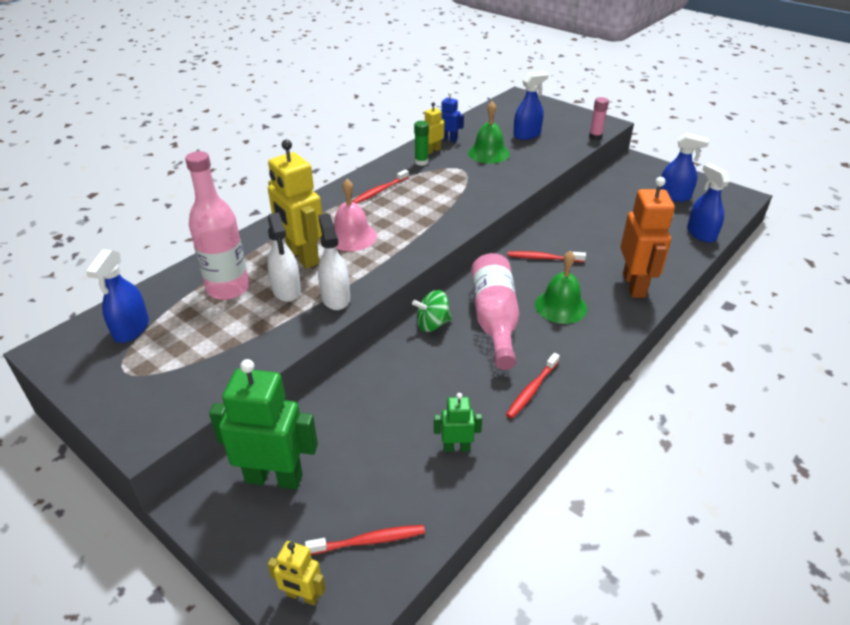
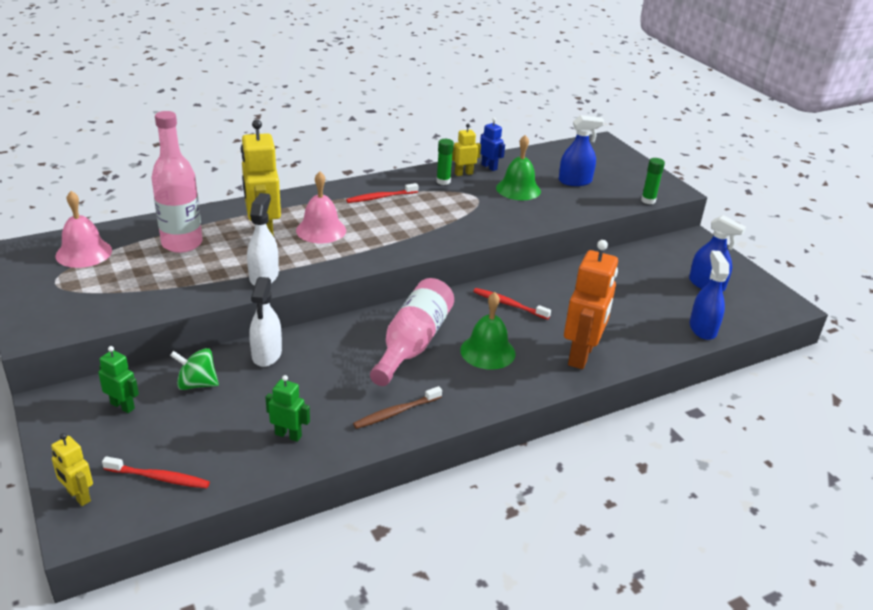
camera: 20 degrees right, 5 degrees down
(131, 329) = (84, 253): blue spray bottle -> pink bell
(274, 478) = (123, 406): green robot -> green robot, size x0.50
(286, 290) = (228, 258): white spray bottle -> white spray bottle (267, 354)
(432, 324) = (351, 330): green spinning top -> green spinning top (197, 384)
(532, 389) = (396, 412): red toothbrush -> brown toothbrush
(595, 137) = (648, 200): pink glue stick -> green glue stick

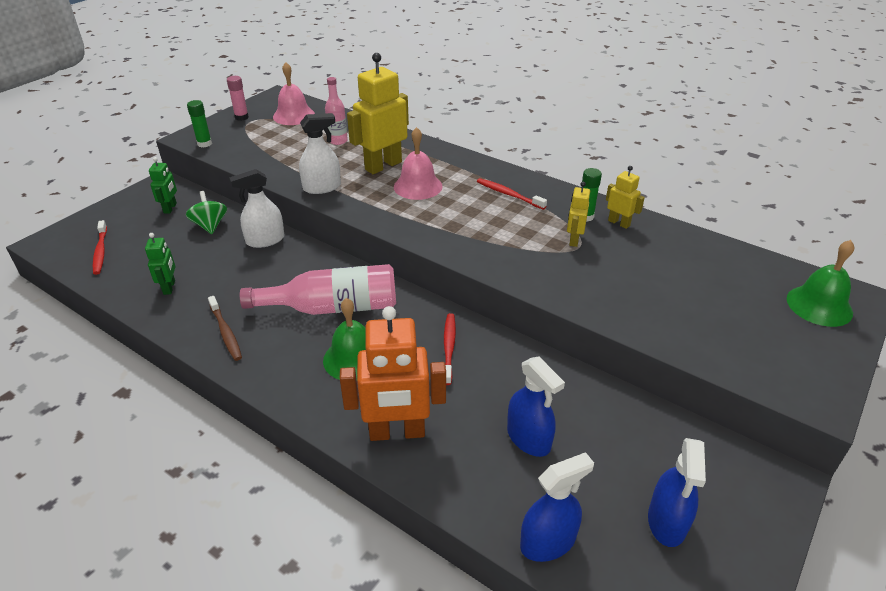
camera: 65 degrees right, 5 degrees up
(35, 286) = (241, 117): none -> pink glue stick
(78, 496) = (73, 230): yellow robot -> yellow robot (574, 240)
(182, 243) = (338, 141): pink bottle -> pink bottle, size x0.55
(396, 412) = (225, 332): brown toothbrush -> brown toothbrush turned 150 degrees counterclockwise
(489, 167) = (657, 234): blue robot -> none
(518, 189) = (634, 267): green bell -> green bell (819, 305)
(575, 181) = (712, 303): blue spray bottle -> blue spray bottle (528, 438)
(648, 200) = (750, 380): green glue stick -> green glue stick (204, 144)

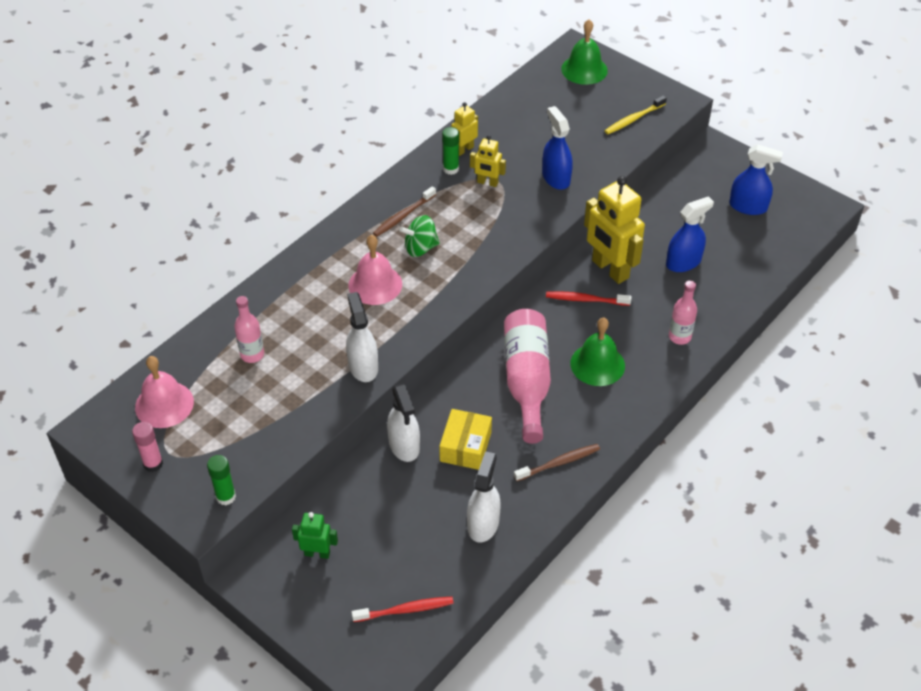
camera: 85 degrees left, 10 degrees up
(169, 287) = (483, 524): green robot -> white spray bottle
(210, 225) = (365, 503): green spinning top -> green spinning top (420, 248)
(257, 273) = (465, 447): none -> yellow box
(383, 166) = (324, 312): yellow robot -> yellow robot (610, 269)
(397, 432) = (679, 337): orange robot -> pink bottle
(509, 194) = (403, 216): red toothbrush -> brown toothbrush
(548, 542) = (767, 264): blue spray bottle -> blue spray bottle (556, 178)
(747, 352) = (634, 119): none -> yellow toothbrush

